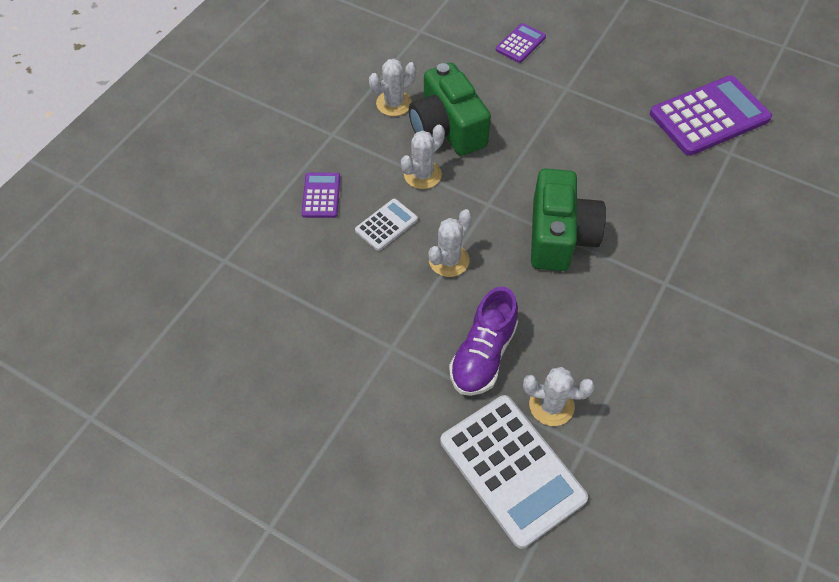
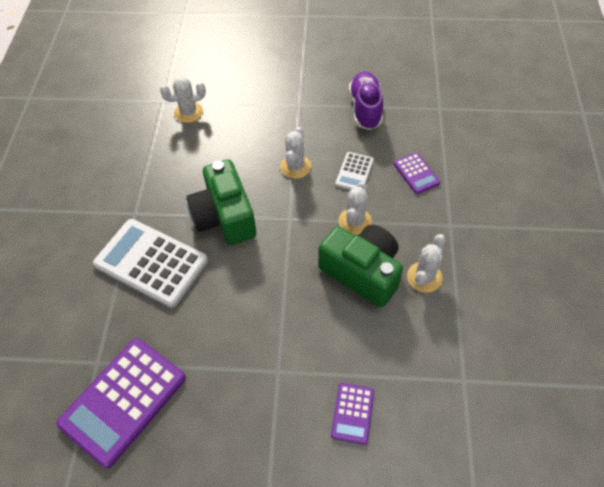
camera: 155 degrees right, 0 degrees up
(483, 355) = (242, 121): purple shoe -> purple shoe (365, 109)
(512, 469) = (199, 77): white calculator -> white calculator (151, 262)

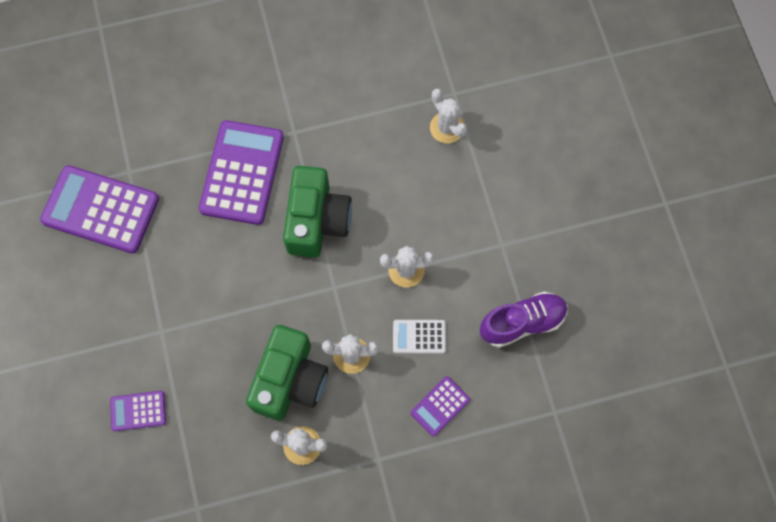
camera: 70 degrees right, 15 degrees up
(151, 262) = (242, 173): white calculator -> purple calculator
(224, 216) = (317, 220): green camera -> green camera turned 135 degrees clockwise

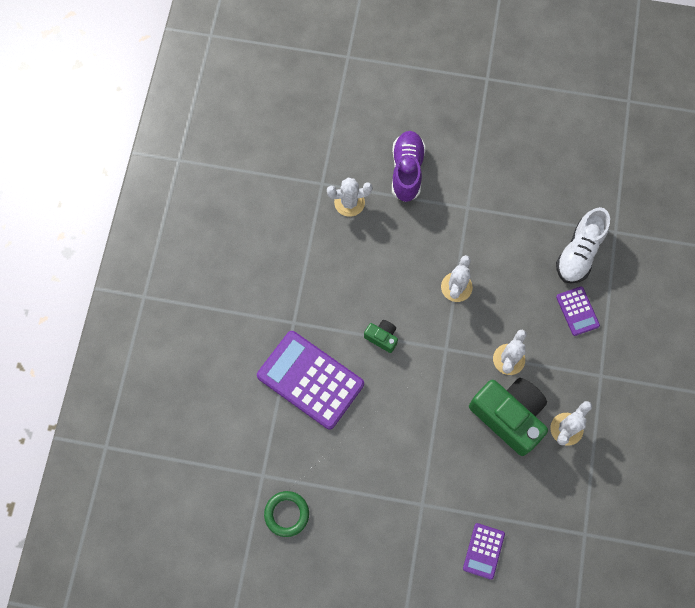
camera: 65 degrees left, 0 degrees up
(101, 209) = (286, 514): purple calculator -> green ring
(317, 220) = (382, 337): green camera -> green camera, size x0.45
(419, 336) = (515, 302): white calculator -> none
(508, 382) = (579, 253): none -> white shoe
(522, 322) = (536, 222): purple shoe -> purple shoe (407, 171)

